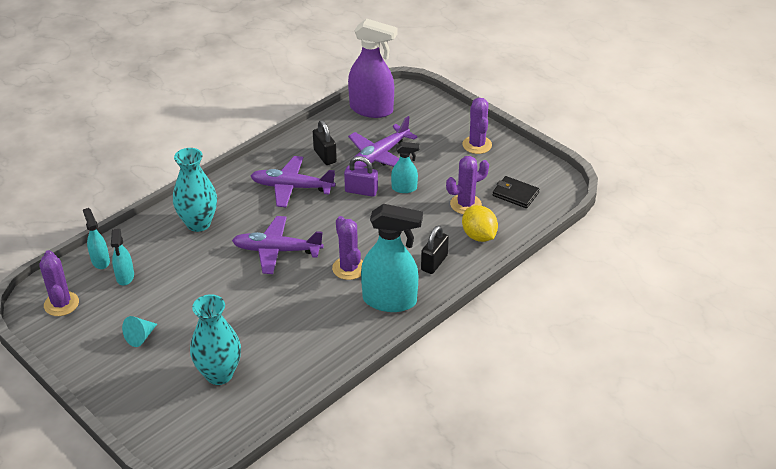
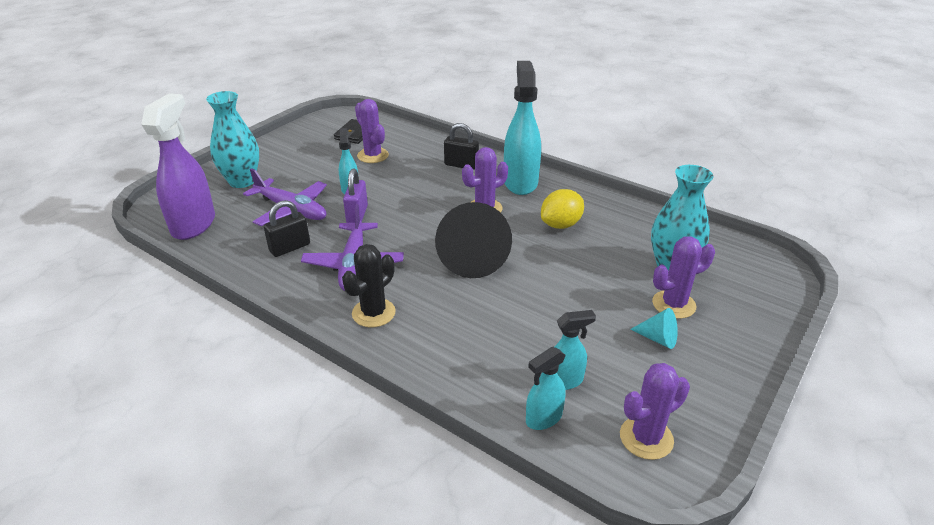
camera: 100 degrees left, 5 degrees down
(198, 223) = (437, 332): turquoise vase -> turquoise vase (242, 181)
(231, 195) = (373, 313): none -> black cactus
(277, 250) = (472, 258): purple plane -> black cone
(477, 145) = (275, 155): purple cactus -> purple cactus (673, 304)
(479, 236) = (418, 147): yellow lemon -> yellow lemon (561, 225)

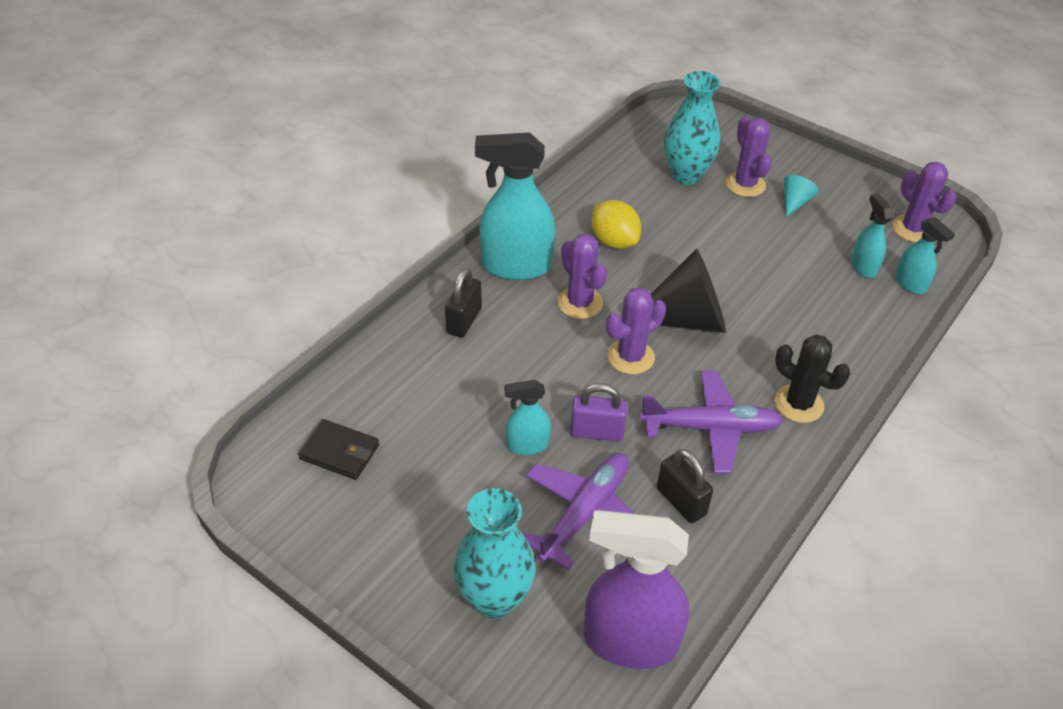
camera: 90 degrees left, 10 degrees up
(373, 155) = (423, 423): purple cactus -> purple cactus (630, 357)

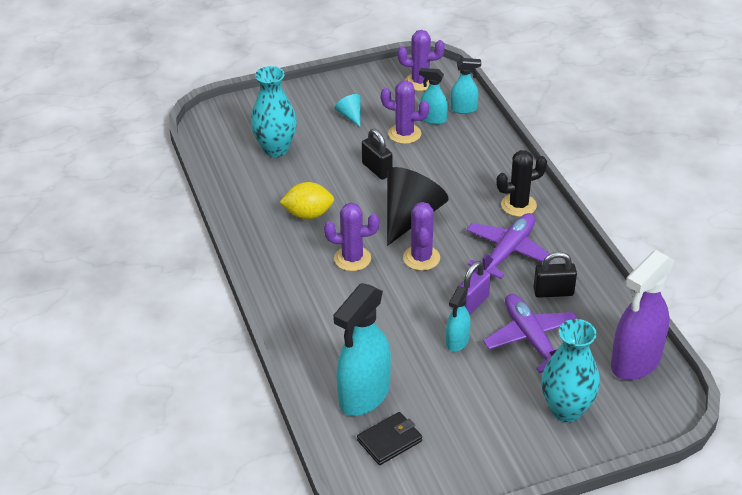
camera: 55 degrees left, 5 degrees down
(464, 321) = (318, 324): black padlock -> black padlock (377, 169)
(515, 266) = (287, 274): turquoise spray bottle -> turquoise spray bottle (364, 395)
(745, 184) = (312, 128): purple cactus -> purple cactus (404, 134)

